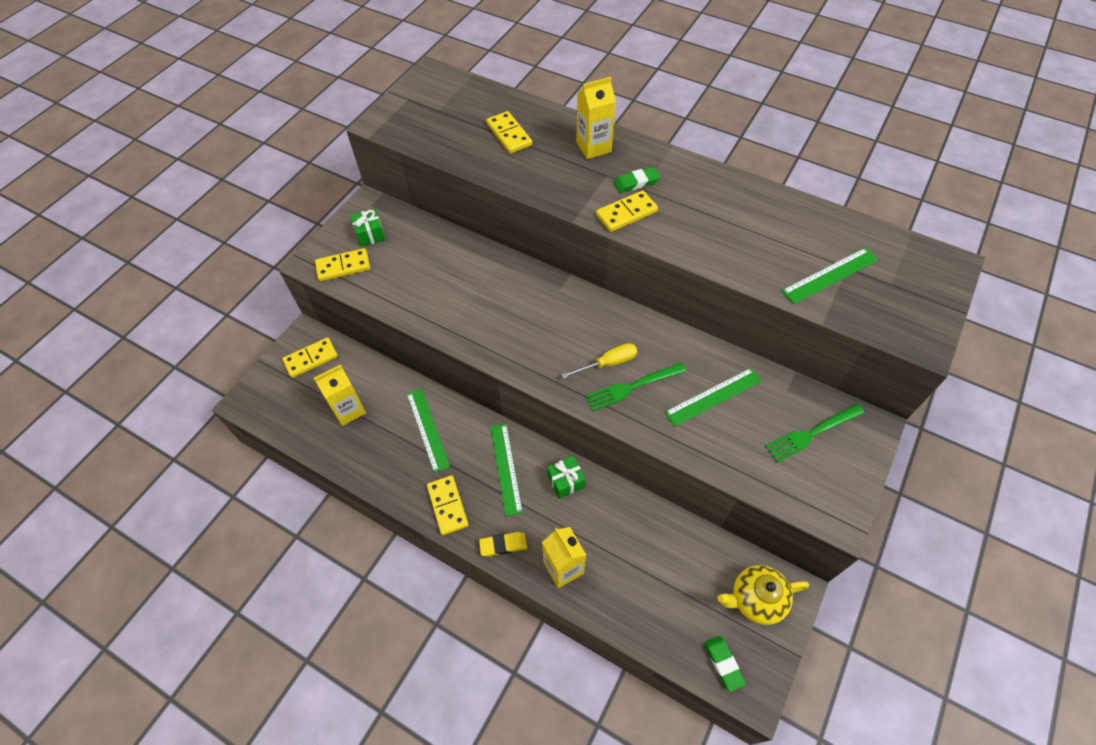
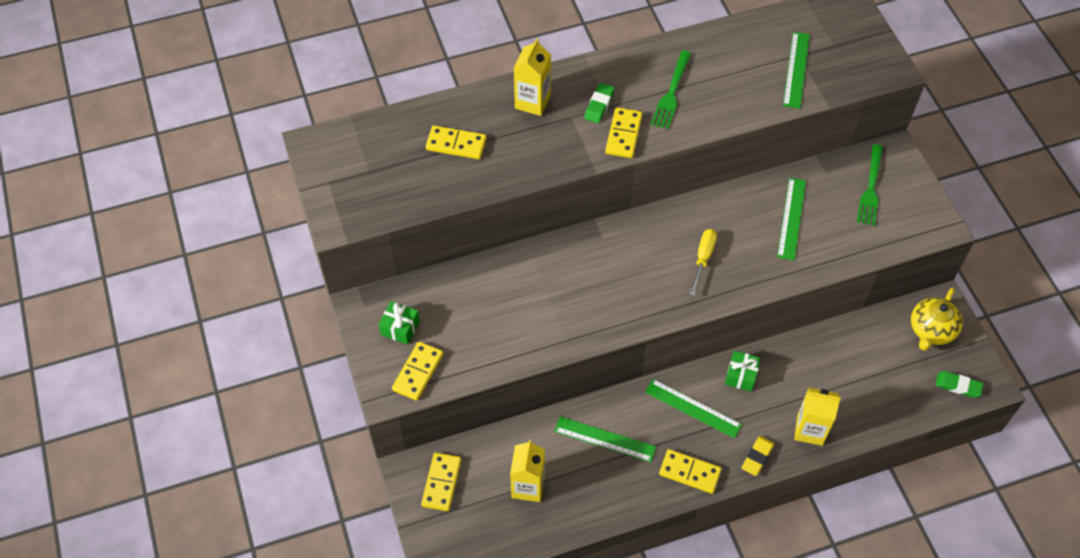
camera: 50 degrees left, 0 degrees up
(632, 387) = (738, 260): green fork -> green fork (671, 92)

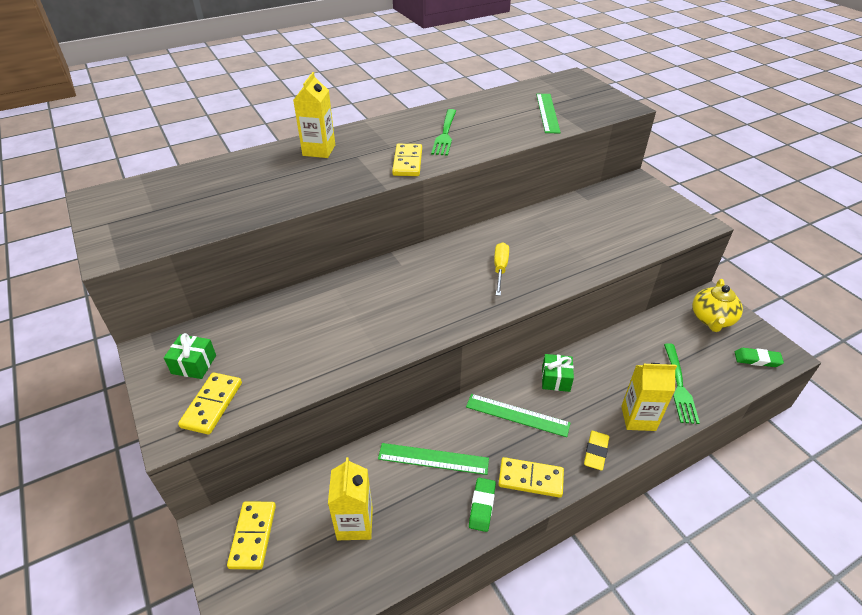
camera: 10 degrees left, 15 degrees down
(456, 144) = (245, 183): yellow domino -> none
(599, 105) = (381, 147): green eraser -> green eraser (482, 506)
(791, 218) = (570, 232): green ruler -> none
(871, 188) = (629, 205): green fork -> green fork (679, 385)

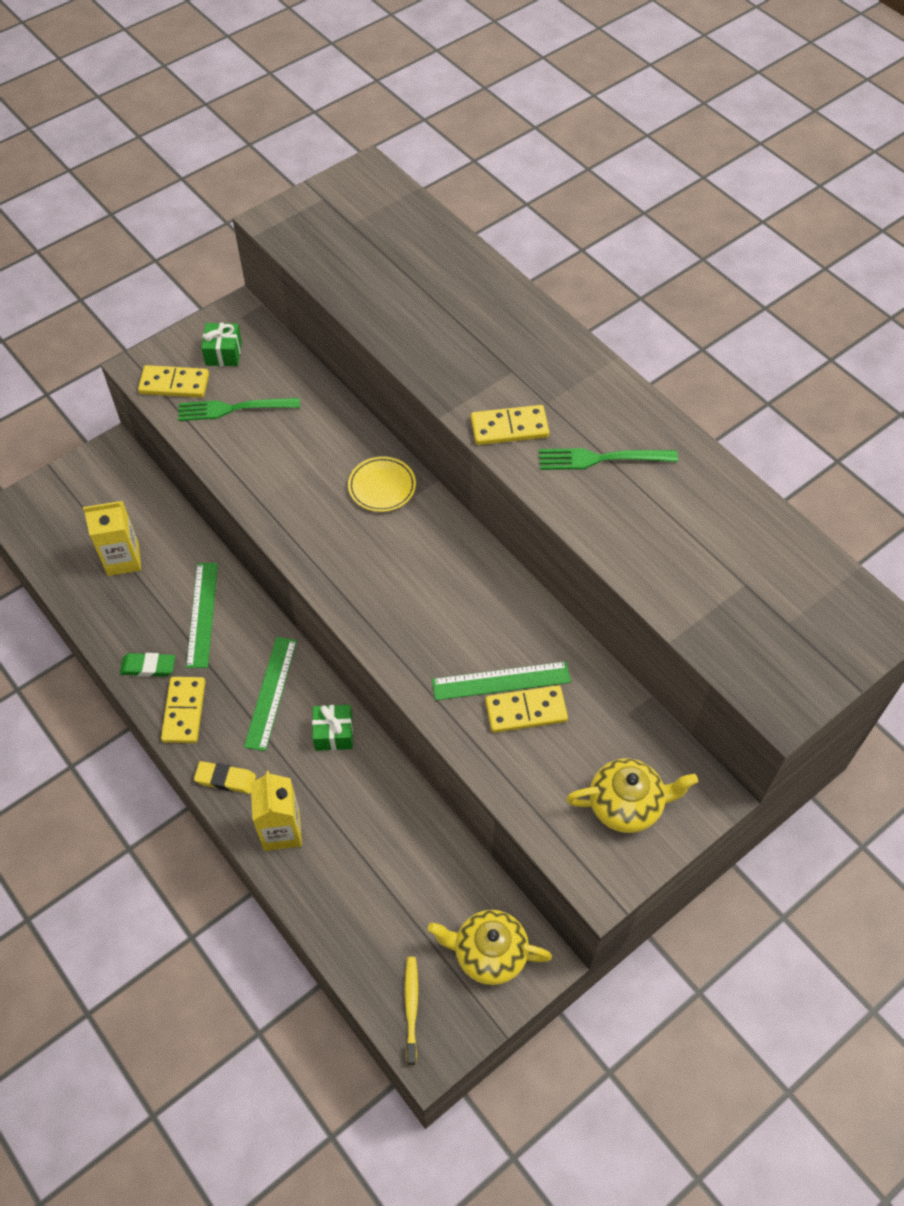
camera: 80 degrees right, 15 degrees up
(253, 536) = (107, 483): yellow domino -> yellow domino (526, 711)
(319, 150) = (516, 329): yellow carton -> none
(387, 279) = (382, 487): none -> yellow plate
(500, 269) = (425, 605): yellow screwdriver -> none
(547, 113) = (716, 586): green ruler -> green ruler (501, 680)
(648, 208) = (626, 805): none -> yellow teapot
(679, 385) = (344, 888): green fork -> green fork (234, 409)
(757, 359) = (411, 1007): green eraser -> yellow toothbrush

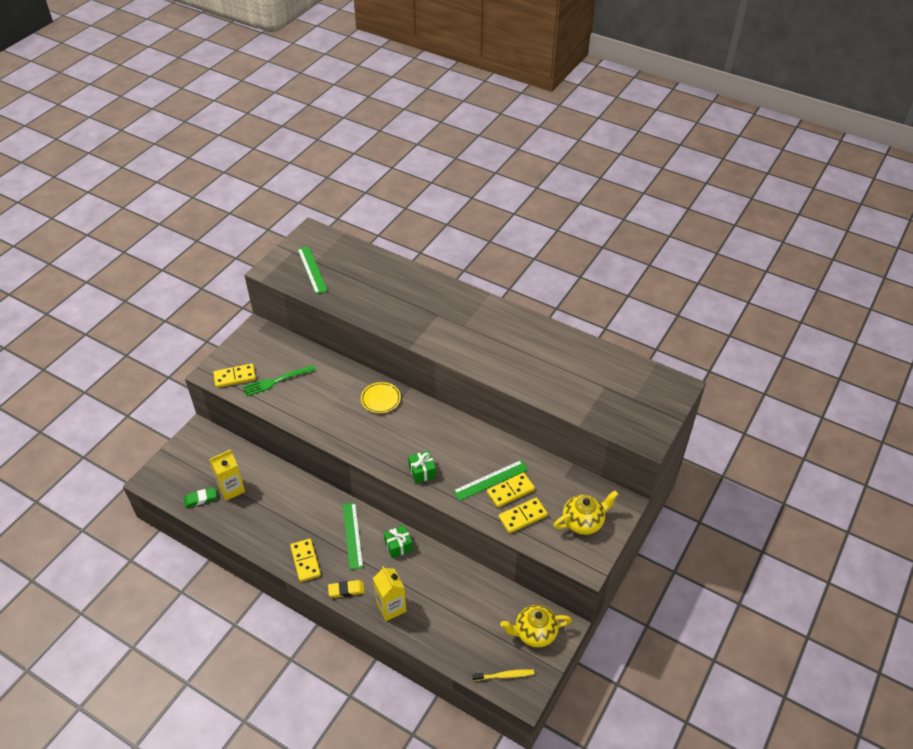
camera: 20 degrees left, 10 degrees down
(148, 667) = (273, 543): green eraser -> green eraser (200, 499)
(202, 614) = (293, 505): green ruler -> green ruler (312, 270)
(223, 353) = (256, 353): green gift -> green gift (422, 471)
(411, 1007) = (504, 675): yellow toothbrush -> yellow toothbrush turned 105 degrees clockwise
(509, 428) = (449, 343): yellow domino -> yellow domino (522, 517)
(601, 459) = (505, 346): green fork -> none

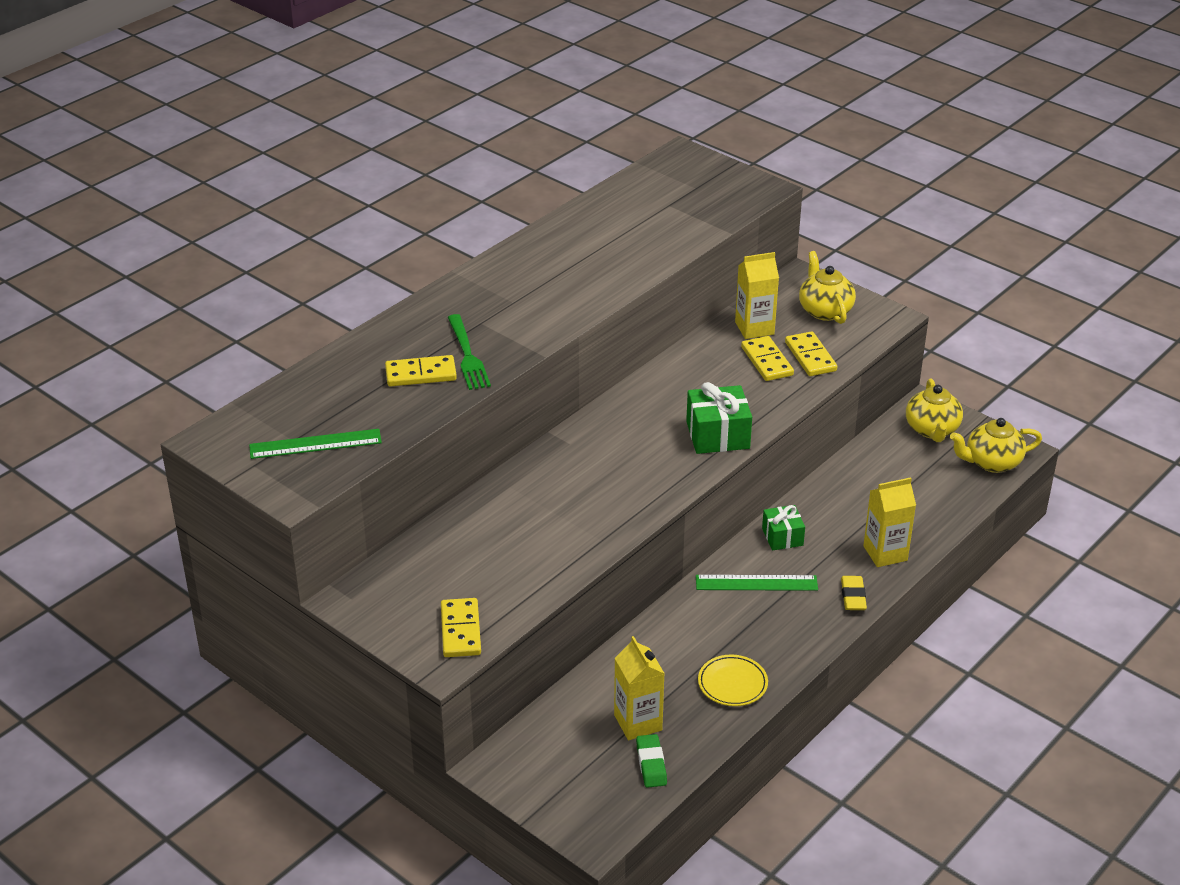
camera: 80 degrees left, 10 degrees down
(276, 381) = (487, 578): green fork -> green fork (467, 355)
(305, 561) = (797, 637): yellow domino -> yellow domino (421, 374)
(380, 399) = (564, 463): yellow plate -> yellow plate (732, 683)
(422, 471) = (718, 435): green gift -> green gift, size x1.58
(490, 480) = (744, 376): green ruler -> none
(504, 675) = (992, 462): yellow toothbrush -> yellow teapot
(548, 480) = (754, 328): none -> yellow carton

